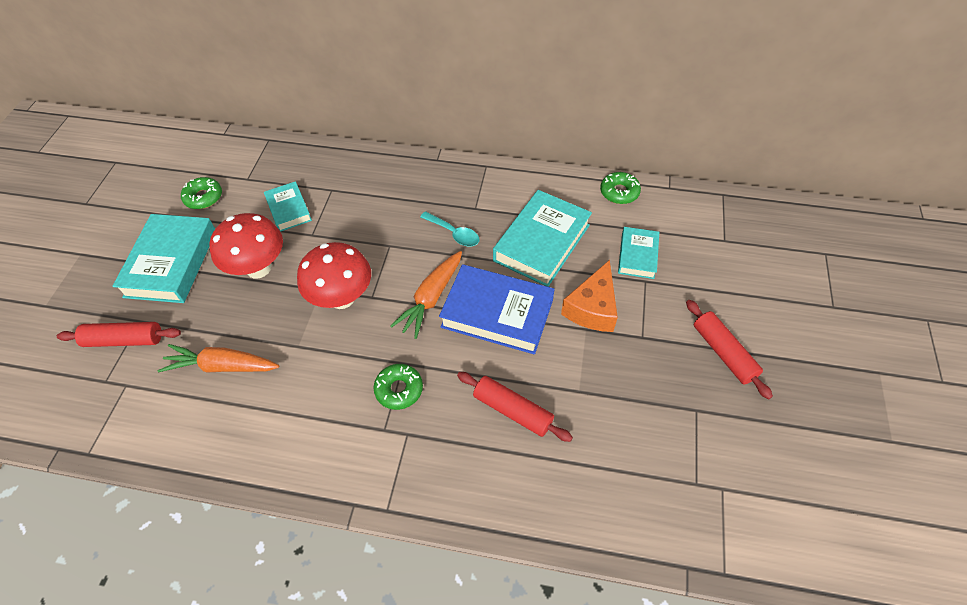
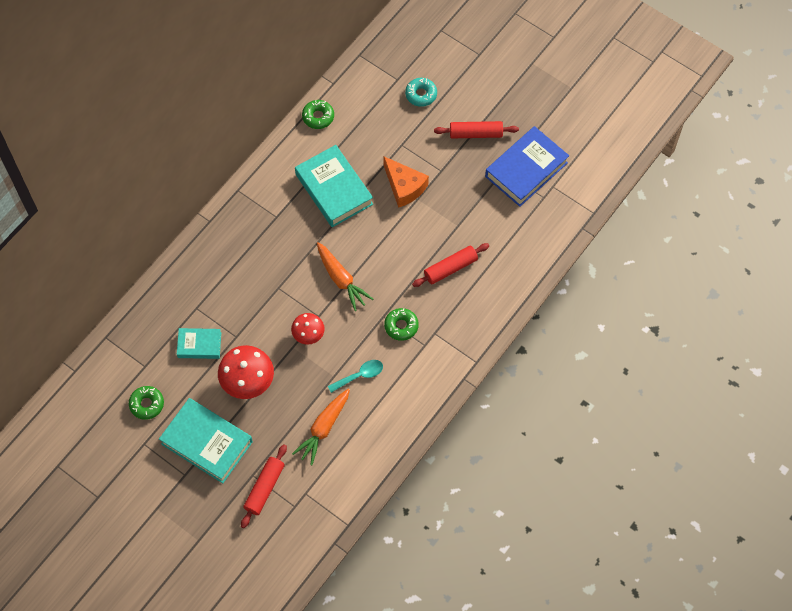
camera: 65 degrees left, 10 degrees up
(342, 298) = (308, 335): red mushroom -> red mushroom, size x0.60
(454, 233) = (292, 241): turquoise spoon -> turquoise spoon (360, 375)
(497, 313) = (376, 244): blue book -> blue book (526, 169)
(637, 255) = (379, 137): turquoise book -> none
(726, 271) = (421, 94): none -> turquoise donut

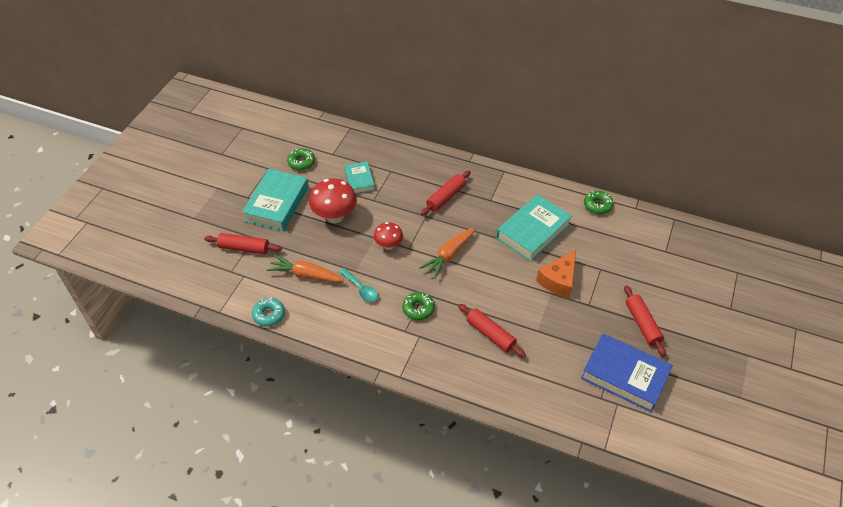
camera: 75 degrees right, 15 degrees down
(257, 260) = (446, 197): none -> red rolling pin
(421, 94) = (660, 272): turquoise donut -> turquoise donut (269, 315)

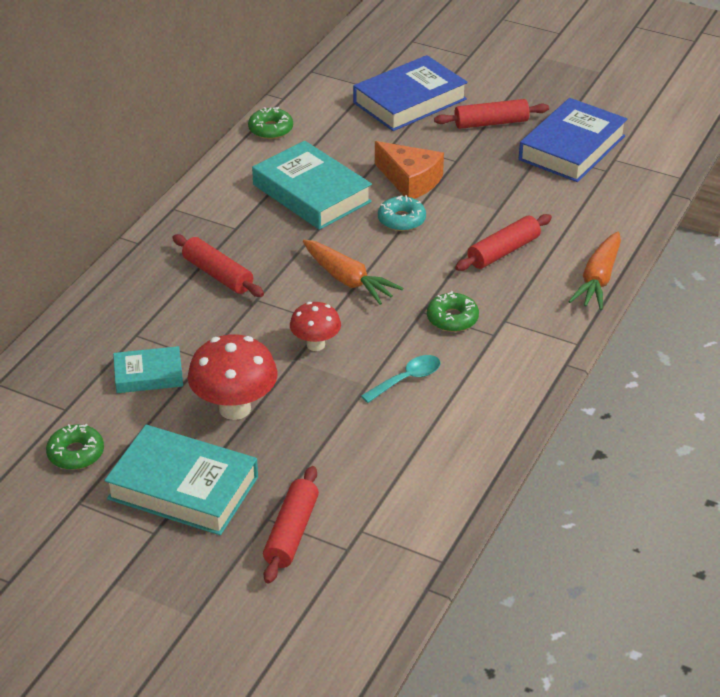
camera: 85 degrees left, 10 degrees down
(269, 315) = (453, 493): turquoise donut -> turquoise donut (401, 220)
(305, 275) = (368, 447): orange carrot -> orange carrot (598, 279)
(655, 275) = (409, 101): none -> blue book

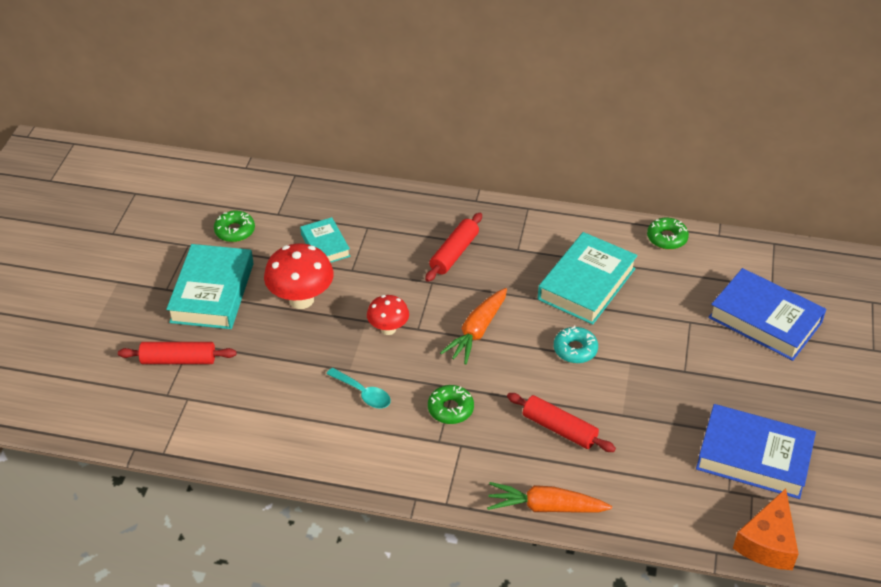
camera: 75 degrees right, 5 degrees up
(410, 181) = (636, 344): orange cheese -> orange cheese (767, 542)
(491, 123) = (762, 386): red rolling pin -> none

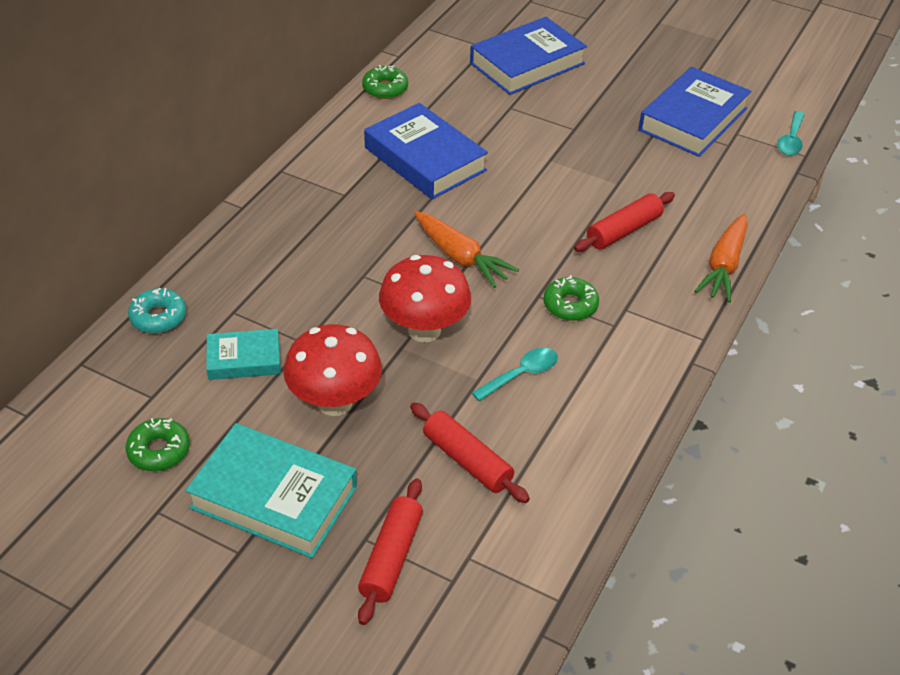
camera: 75 degrees left, 0 degrees up
(388, 329) = (424, 330): red mushroom -> red mushroom, size x1.65
(454, 253) = (324, 246): red rolling pin -> red rolling pin (467, 460)
(575, 349) = (517, 192): turquoise donut -> turquoise donut (158, 317)
(586, 284) = (425, 159): turquoise book -> blue book
(767, 542) = (791, 140): orange cheese -> turquoise spoon

